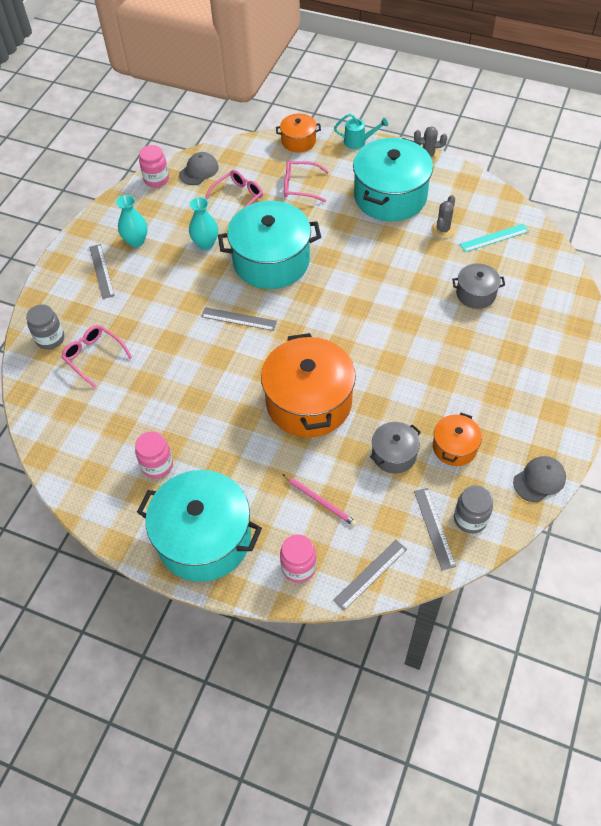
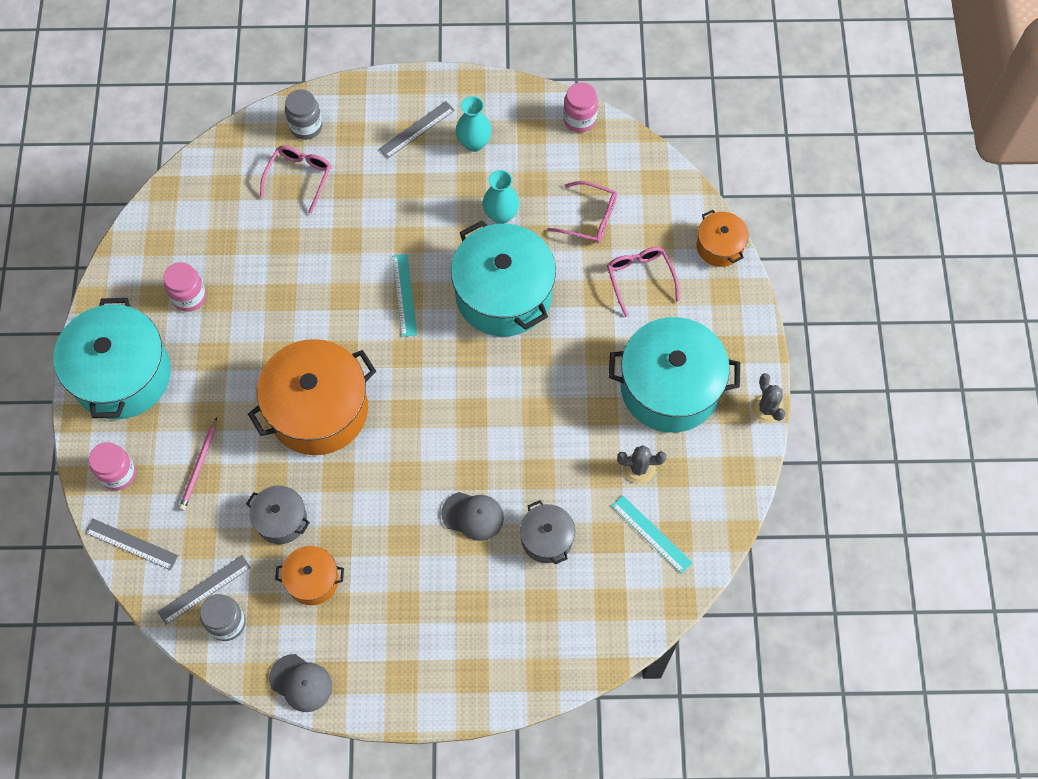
camera: 65 degrees right, 10 degrees up
(199, 171) = (615, 158): grey cap -> grey cap (473, 516)
(239, 319) = (404, 295): grey ruler -> turquoise ruler
(359, 142) = (752, 317): turquoise watering can -> none

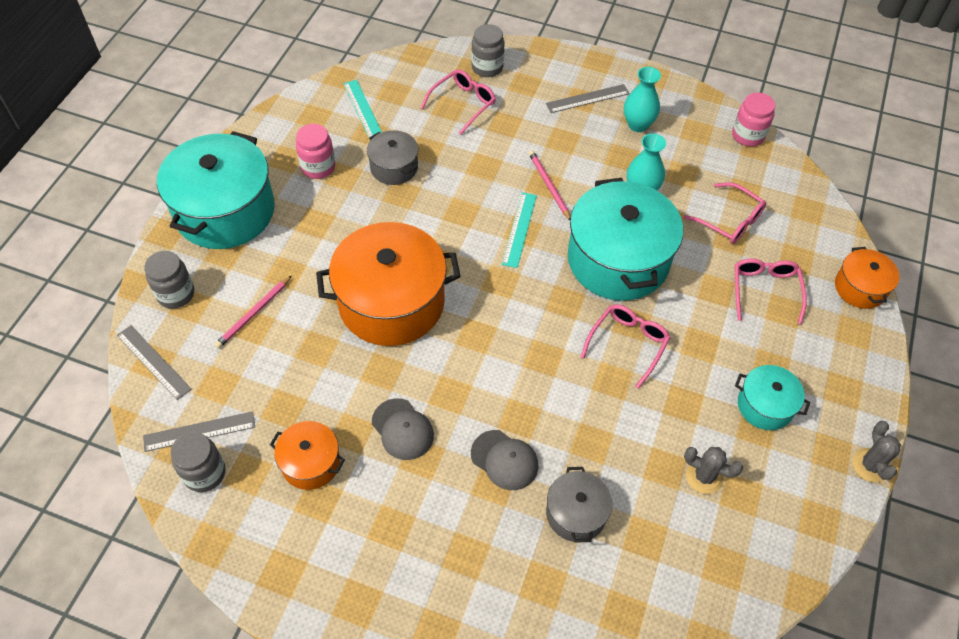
camera: 20 degrees right, 10 degrees down
(118, 474) = (176, 294): pink jar -> grey jar
(281, 520) = (307, 392): grey pot -> grey pot (394, 167)
(301, 683) = (248, 566): grey cap -> grey cap (402, 429)
(414, 239) = (549, 186): none -> pink pencil
(539, 373) = (628, 344): none -> pink glasses
(651, 534) = (696, 553): turquoise ruler -> turquoise ruler (363, 110)
(669, 387) = (765, 406): turquoise pot -> turquoise pot, size x0.50

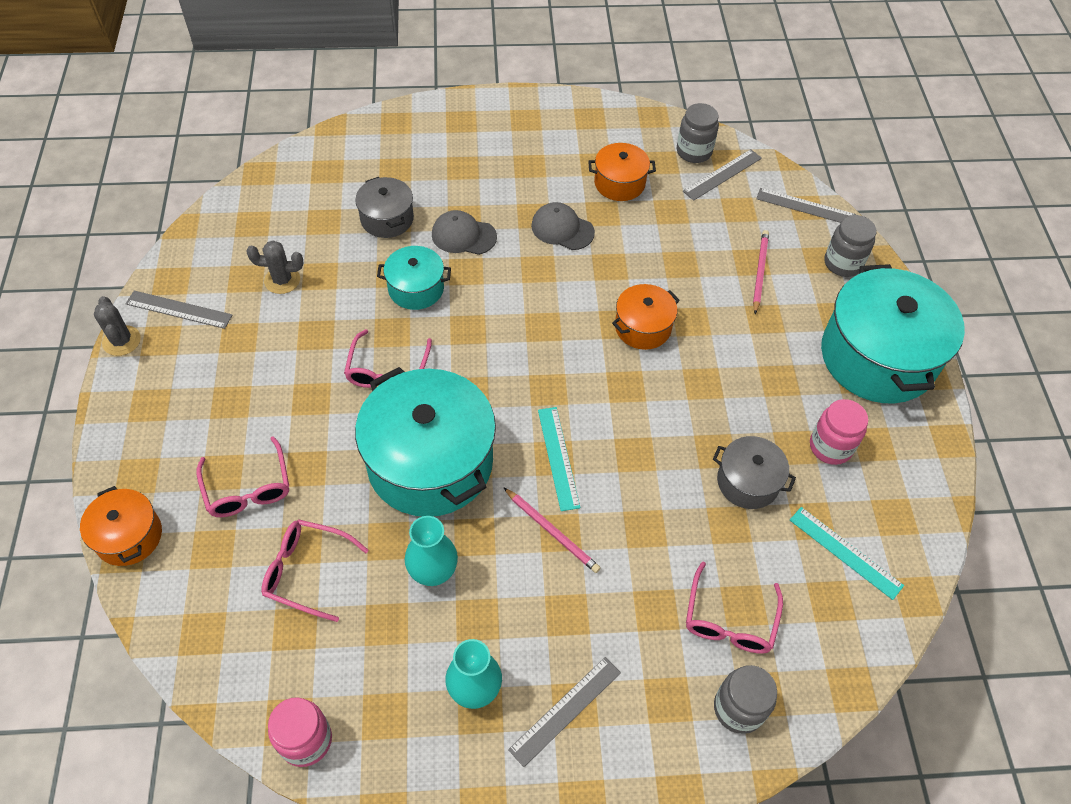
camera: 155 degrees right, 0 degrees up
(391, 302) = (643, 327): orange pot -> orange pot, size x0.50
(765, 406) = (232, 360): turquoise pot -> turquoise pot (416, 288)
(813, 480) = (179, 309): none -> grey ruler

